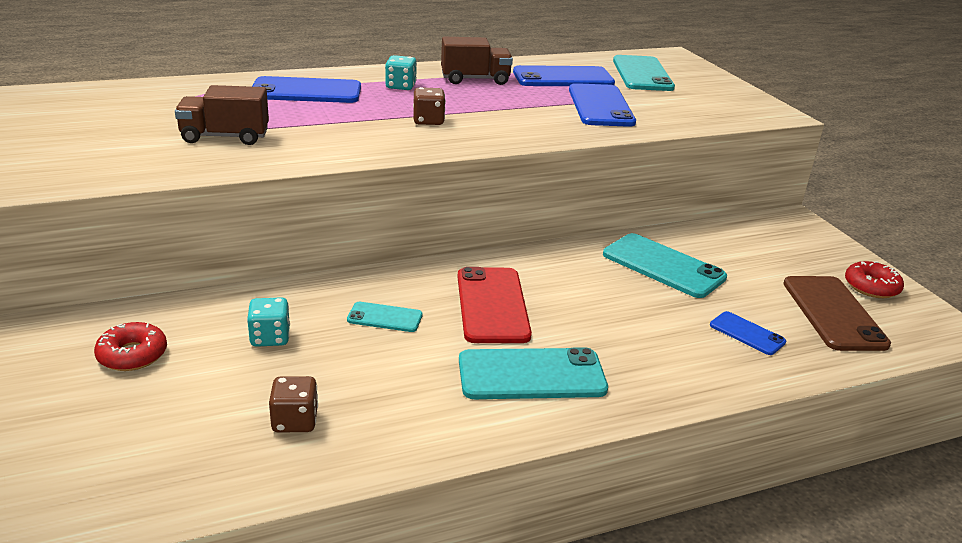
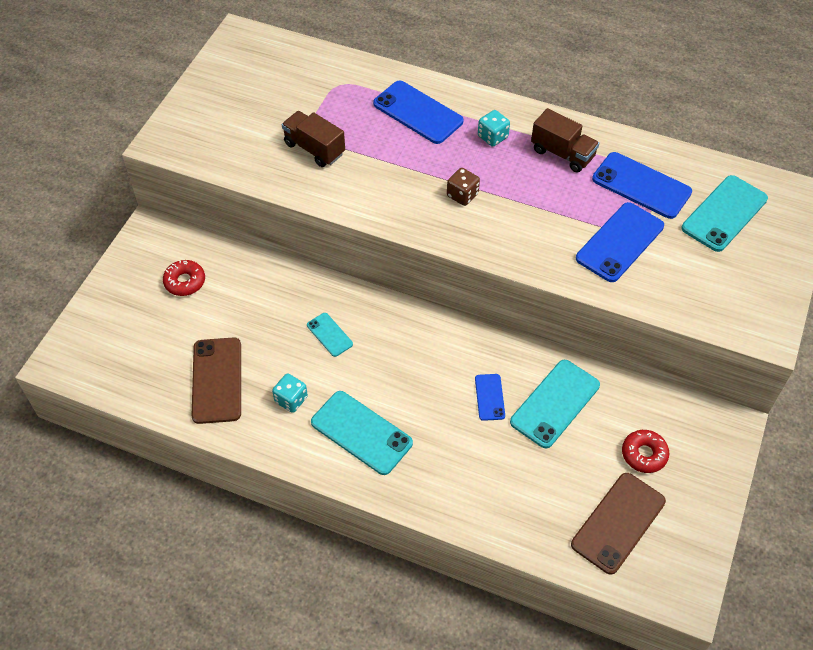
camera: 45 degrees right, 25 degrees up
(270, 338) = (257, 311): turquoise dice -> turquoise dice (291, 400)
(295, 421) = (217, 380): brown dice -> brown phone
(492, 305) = (400, 365): red phone -> none
(663, 266) = (555, 403): turquoise phone -> turquoise phone turned 45 degrees clockwise
(747, 333) = (531, 495): blue phone -> blue phone (489, 397)
(871, 287) = (687, 523): red donut -> red donut (644, 454)

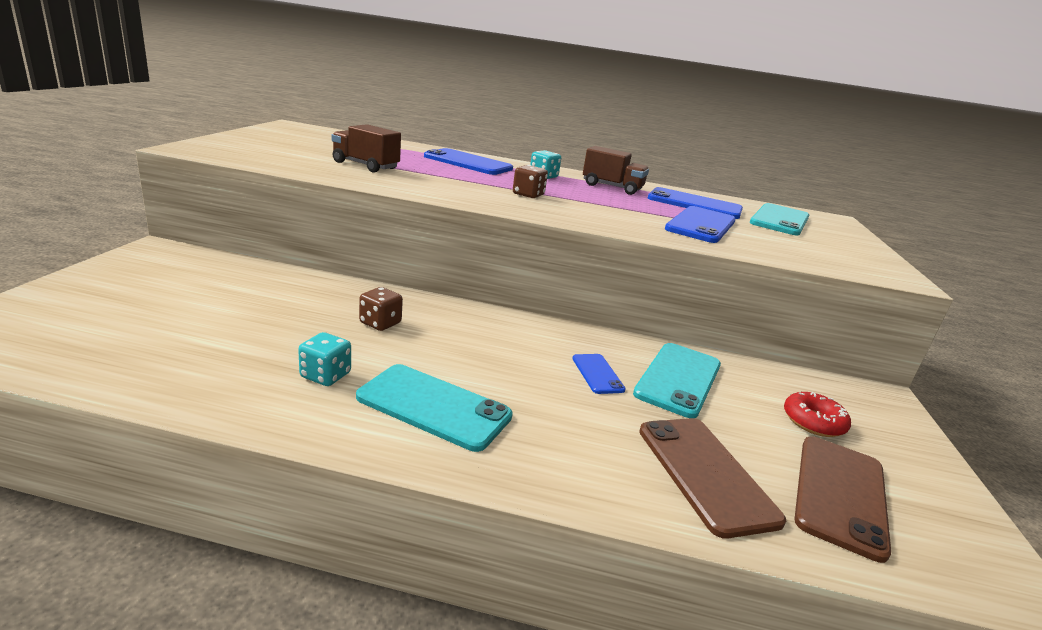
camera: 15 degrees left, 30 degrees down
(185, 282) = (190, 281): red donut -> none
(217, 380) = (212, 357): brown phone -> brown phone (705, 473)
(329, 334) = (380, 323): turquoise phone -> brown dice

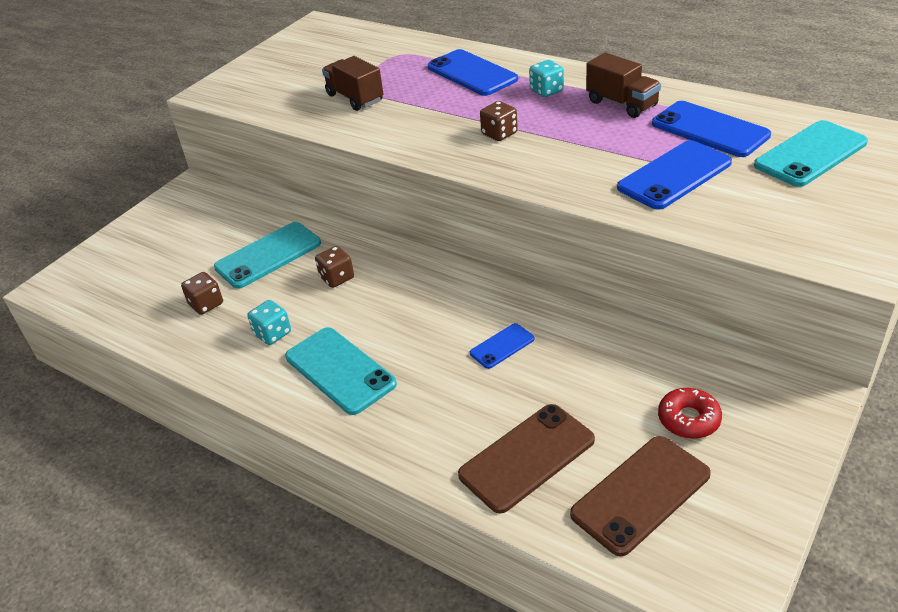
camera: 30 degrees right, 15 degrees up
(217, 350) = (206, 304): none -> brown dice
(597, 374) = (502, 346): blue phone -> blue phone turned 45 degrees clockwise
(678, 379) = (581, 357): turquoise phone -> turquoise phone (268, 255)
(705, 473) = (527, 457): brown phone -> brown phone turned 45 degrees clockwise

